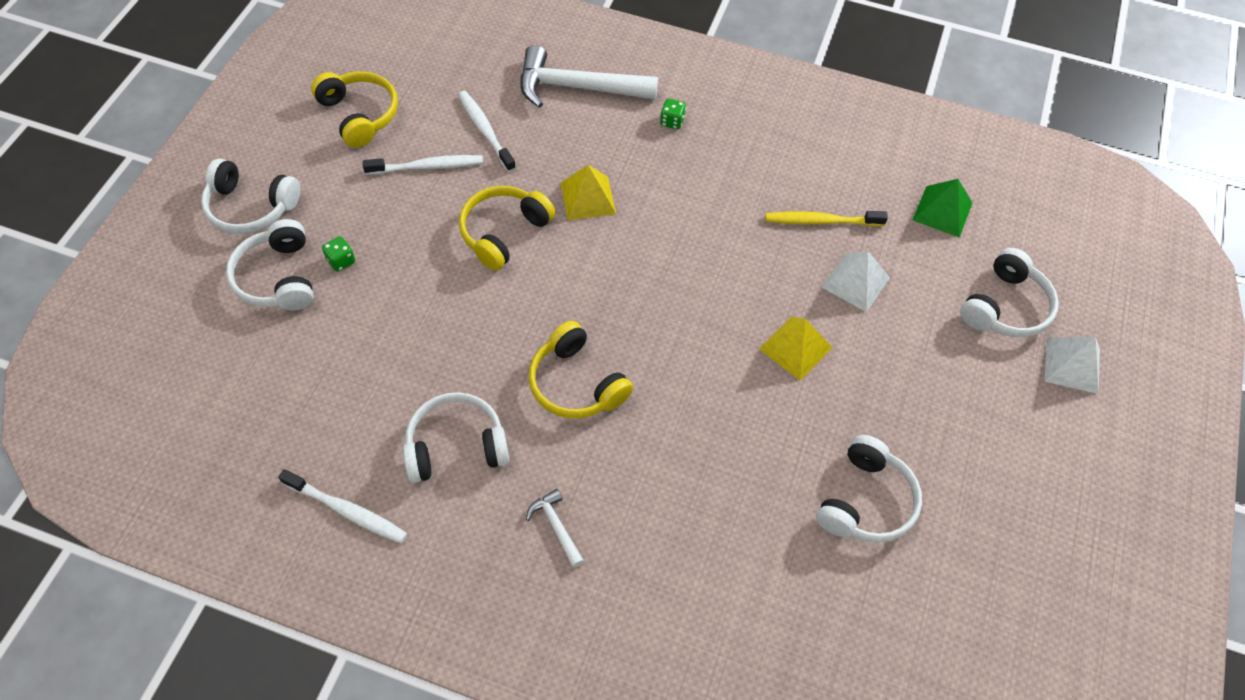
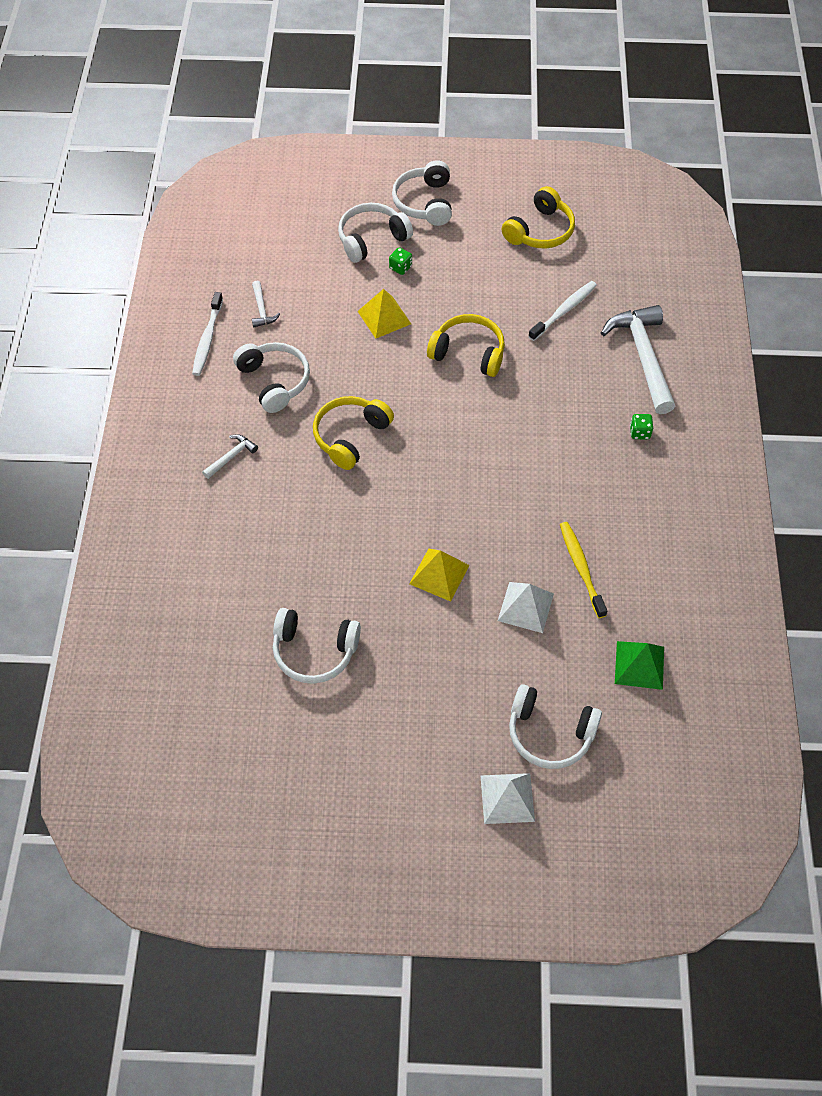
camera: 75 degrees right, 0 degrees up
(329, 431) = (262, 309): none -> white hammer
(427, 167) = (510, 287): white toothbrush -> none
(588, 198) = (527, 396): yellow pyramid -> yellow pyramid (384, 317)

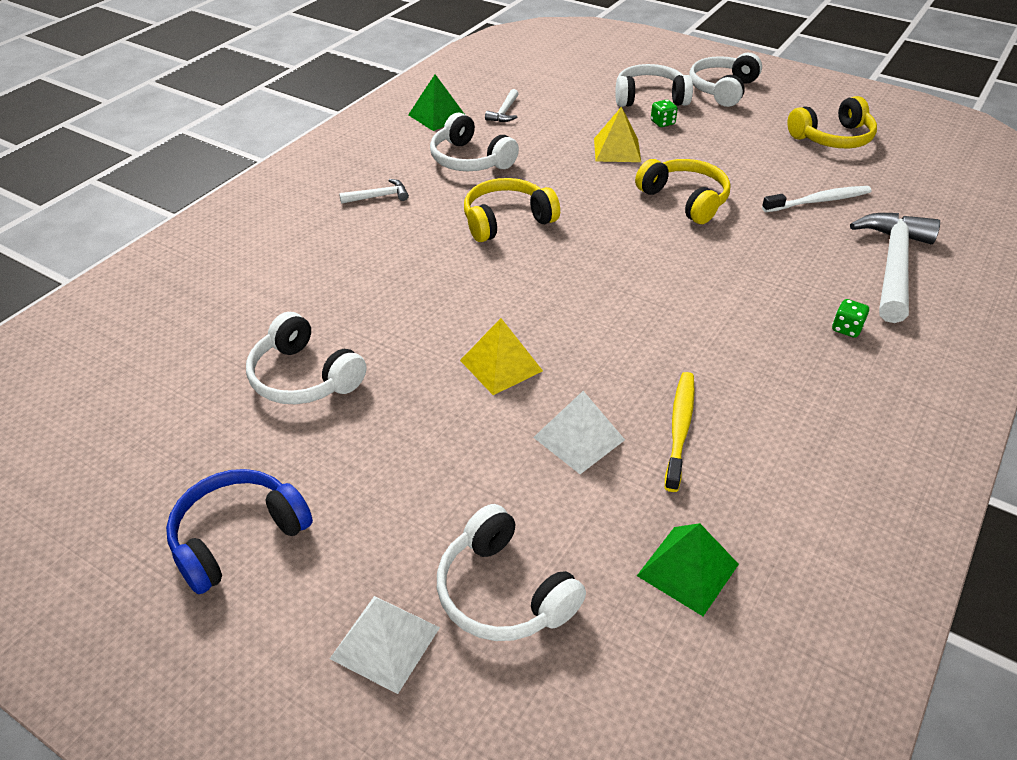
camera: 30 degrees right, 15 degrees down
(207, 339) = (437, 116): white toothbrush -> green pyramid
(274, 381) = (470, 160): white headphones -> white headphones turned 135 degrees clockwise
(371, 784) = (238, 537): none -> blue headphones

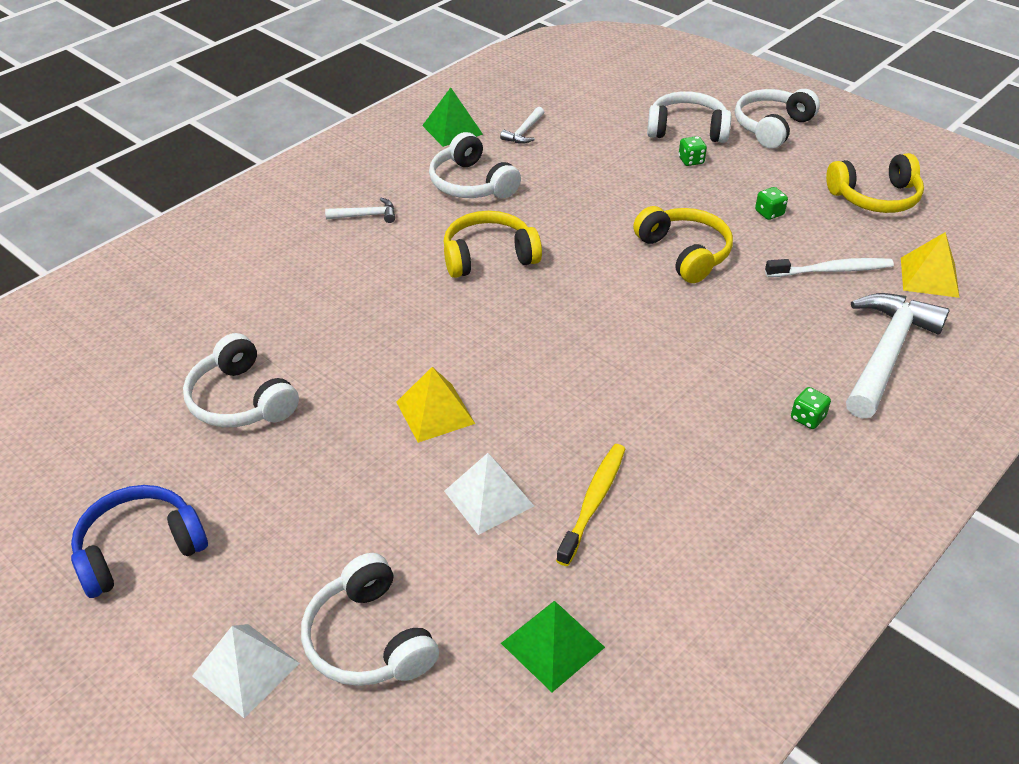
camera: 10 degrees right, 0 degrees up
(617, 150) = (630, 188): yellow pyramid -> yellow pyramid (929, 277)
(747, 159) = (769, 213): none -> green dice

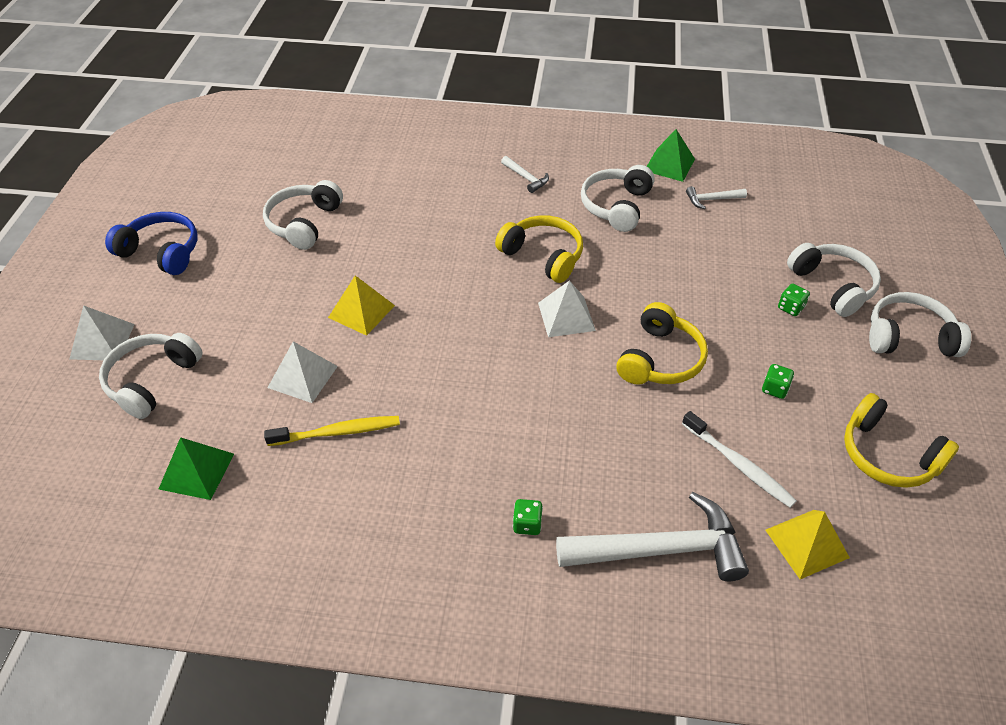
camera: 55 degrees right, 5 degrees up
(582, 280) = (566, 316): none -> white pyramid

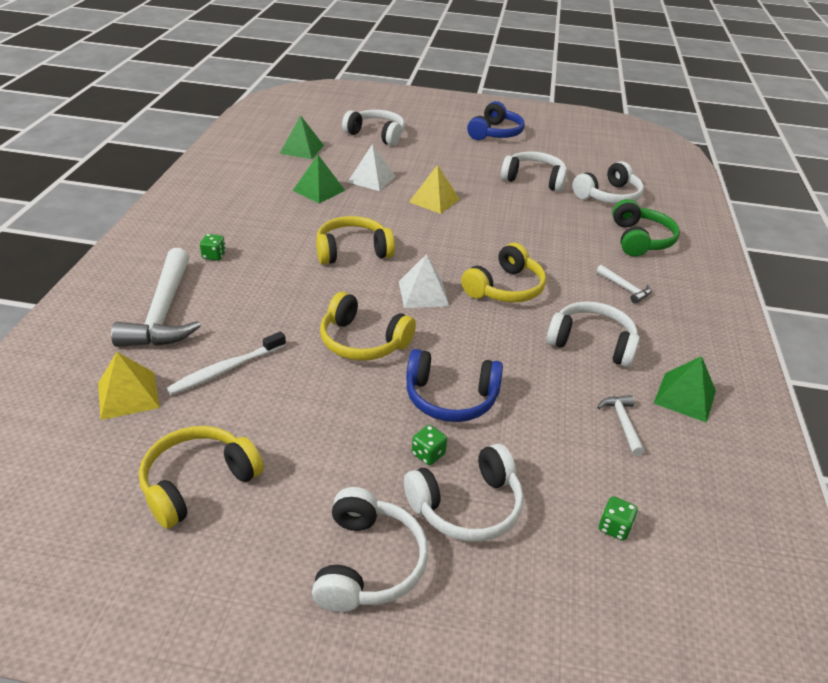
camera: 90 degrees right, 10 degrees down
(102, 341) = (412, 120): white pyramid -> none
(337, 432) = (319, 190): yellow toothbrush -> green pyramid
(344, 169) = (608, 196): none -> white headphones
(436, 158) = (640, 240): none -> green headphones
(492, 381) = (352, 251): none -> yellow headphones
(526, 178) = (625, 288): white hammer -> white hammer turned 90 degrees counterclockwise
(719, 295) = (450, 398): none -> blue headphones
(774, 389) = (309, 413): green dice -> green dice (614, 527)

